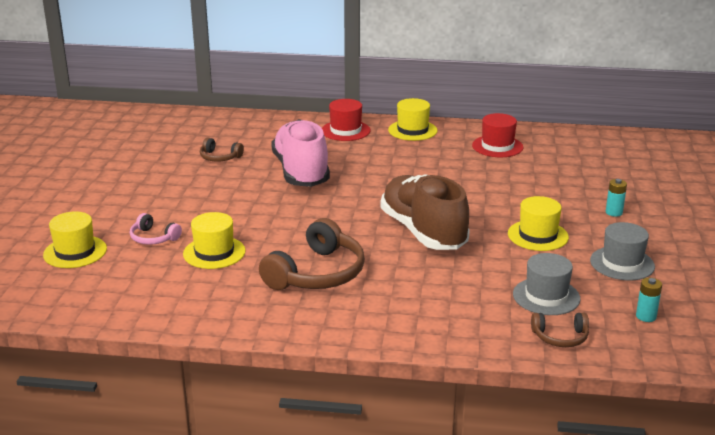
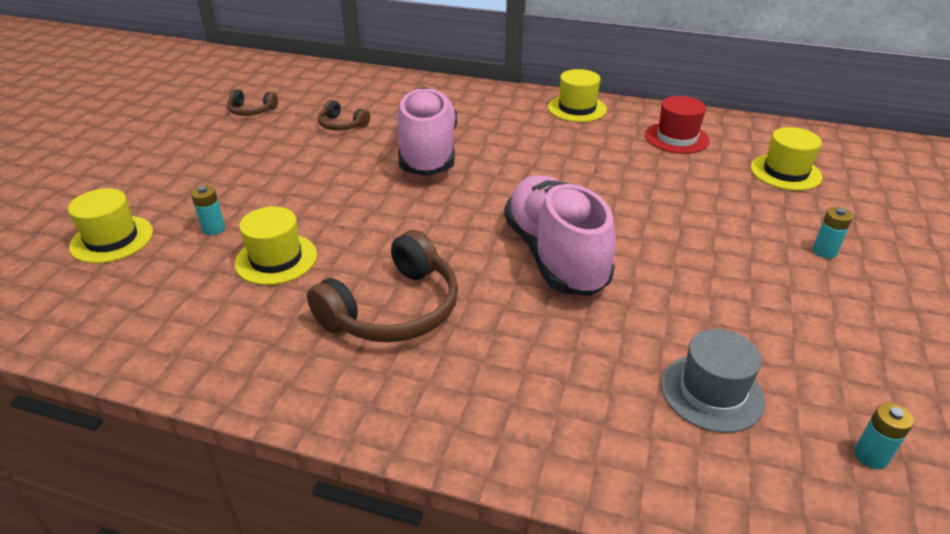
camera: 10 degrees right, 10 degrees up
(153, 238) = (213, 229): pink headphones -> turquoise battery
(345, 131) = (498, 103): red hat -> none
(423, 232) = (555, 255): brown shoe -> pink shoe
(538, 235) = (712, 279): yellow hat -> yellow hat (785, 172)
(560, 337) = (726, 482): brown headphones -> brown headphones (251, 111)
(622, 263) = (833, 343): grey hat -> none

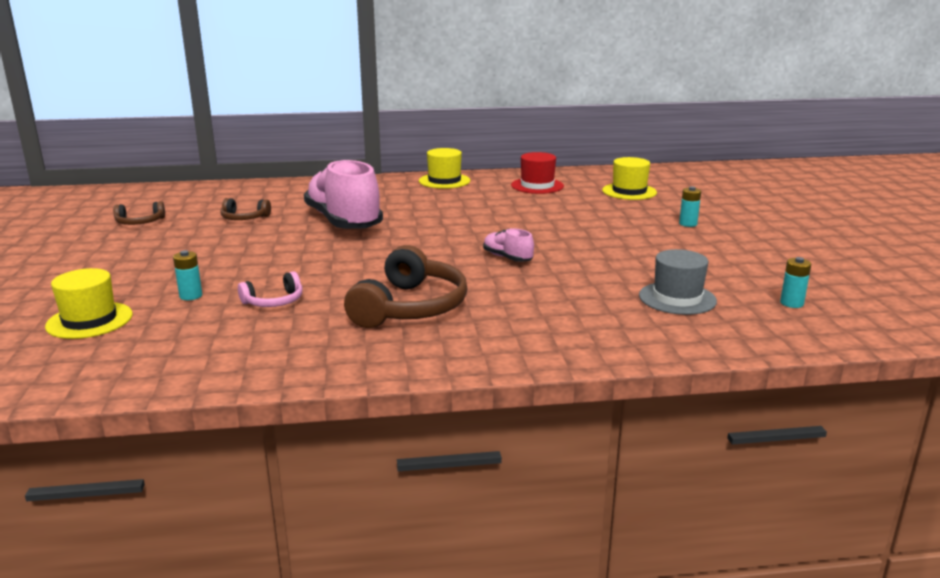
camera: 25 degrees left, 15 degrees down
(276, 259) = (274, 301): yellow hat -> pink headphones
(555, 255) = (507, 258): pink shoe -> pink shoe, size x0.44

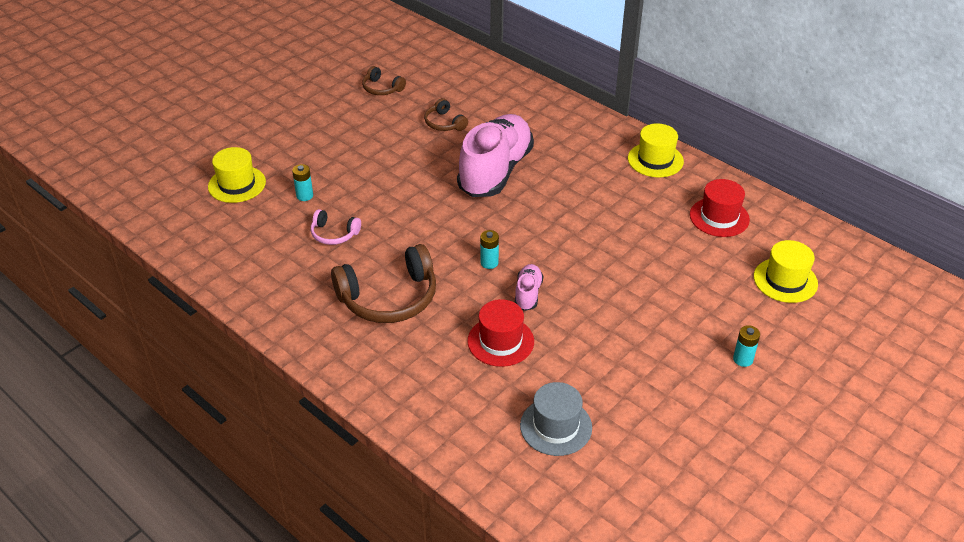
camera: 50 degrees right, 20 degrees up
(545, 284) = (500, 341): none -> red hat
(791, 303) = (623, 501): turquoise battery -> turquoise battery (489, 263)

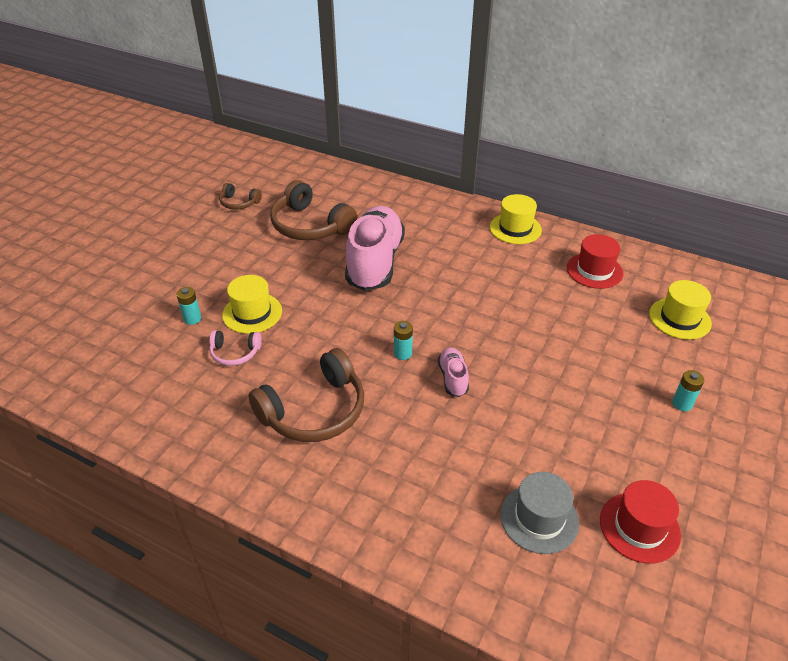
camera: 15 degrees left, 0 degrees up
(237, 184) = (116, 319): yellow hat -> yellow hat (252, 313)
(444, 123) = (310, 226): brown headphones -> brown headphones, size x1.97
(500, 341) = (445, 434): red hat -> red hat (639, 527)

